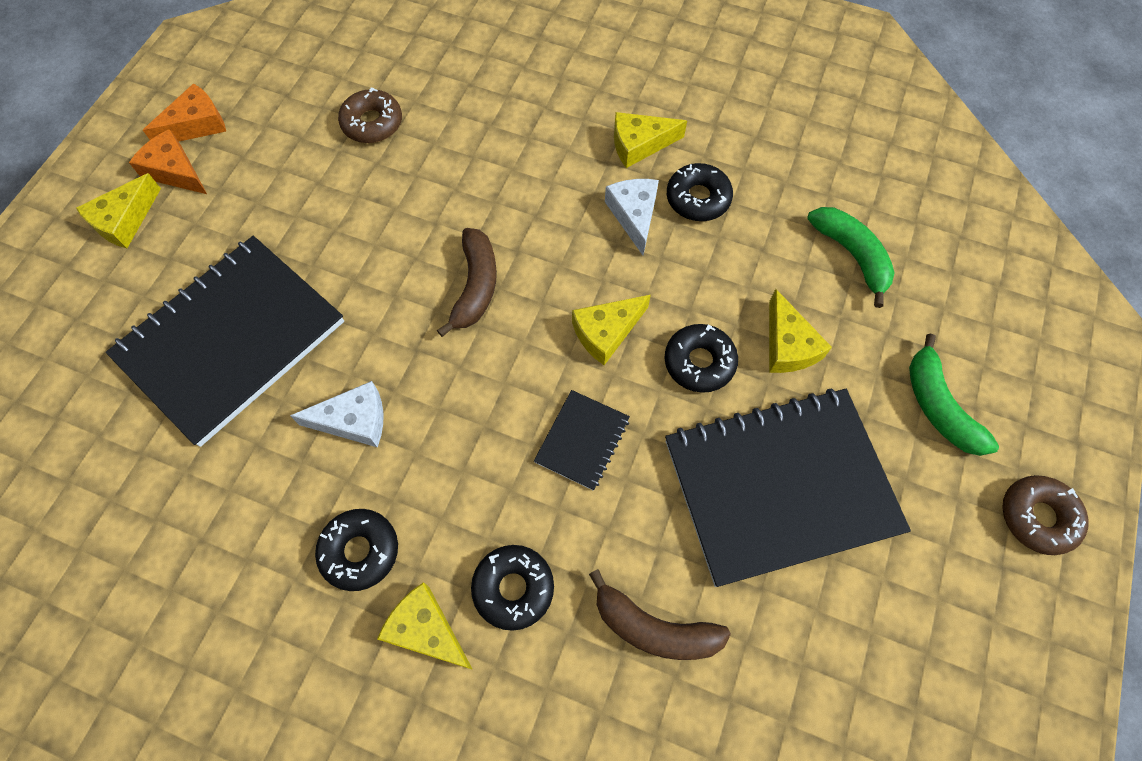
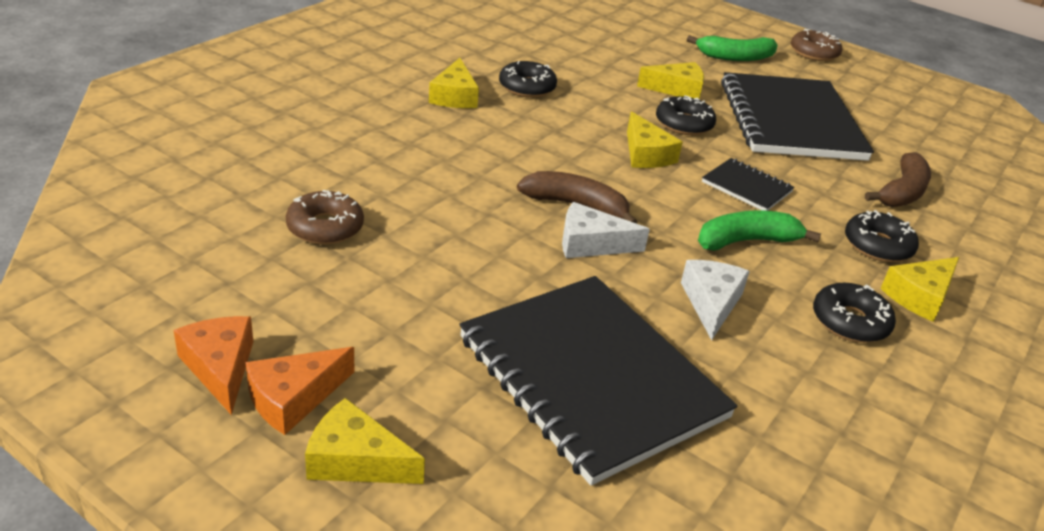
camera: 80 degrees left, 30 degrees down
(124, 220) = (355, 460): yellow cheese -> yellow cheese turned 150 degrees clockwise
(634, 215) = (531, 116): white cheese -> white cheese (591, 244)
(852, 255) = (607, 50): green banana -> green banana (746, 241)

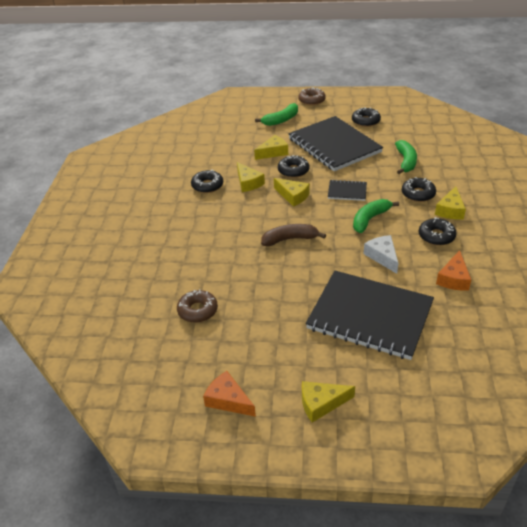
camera: 25 degrees left, 5 degrees up
(294, 398) = (271, 394): orange cheese -> orange cheese (453, 278)
(454, 96) = (180, 208): yellow cheese -> yellow cheese (248, 183)
(591, 244) = (313, 255): white cheese -> none
(882, 112) = (365, 121): none -> black donut
(902, 192) = (406, 161): brown banana -> green banana

